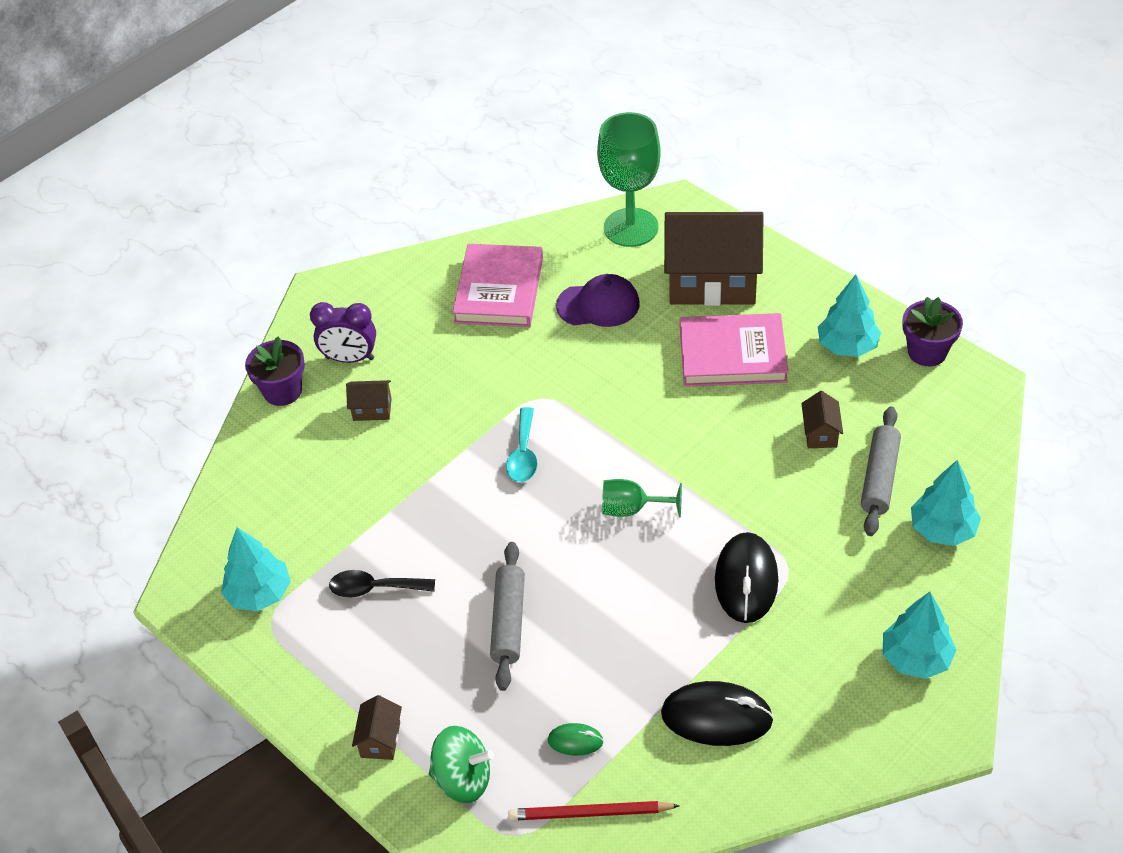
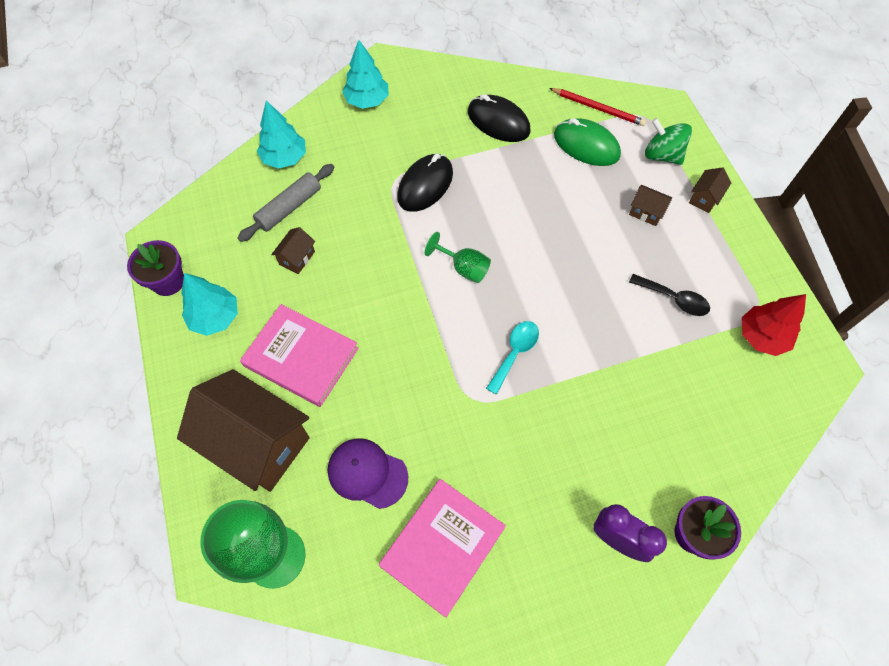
camera: 155 degrees left, 15 degrees up
(259, 593) = (762, 336): turquoise tree -> red tree
(372, 409) = (618, 465): brown house -> brown house (646, 212)
(508, 622) = (591, 231): grey rolling pin -> none
(575, 741) = (586, 145): green mouse -> green mouse, size x2.00

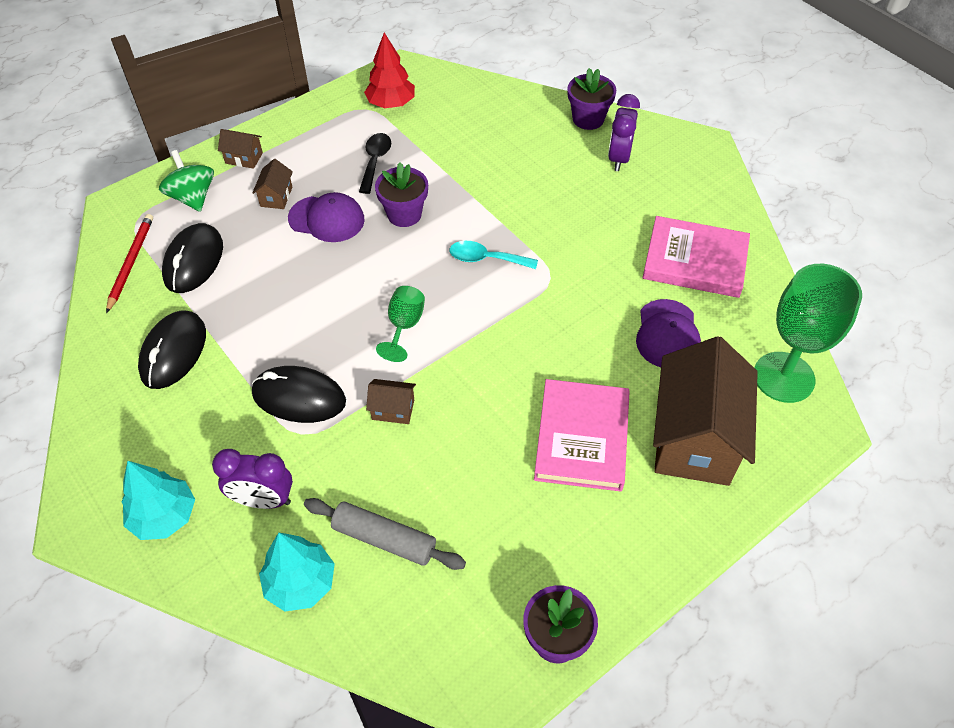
camera: 110 degrees left, 10 degrees down
(215, 317) = (578, 553): turquoise tree -> none
(297, 258) = (457, 497): brown house -> brown house (393, 409)
(352, 150) = (263, 500): none -> purple clock
(586, 145) = (194, 261): green mouse -> black mouse
(593, 303) = (404, 214): none -> purple flower pot
(606, 243) = (326, 219): none -> purple cap
(662, 155) = (192, 197): green spinning top -> green spinning top turned 135 degrees clockwise

